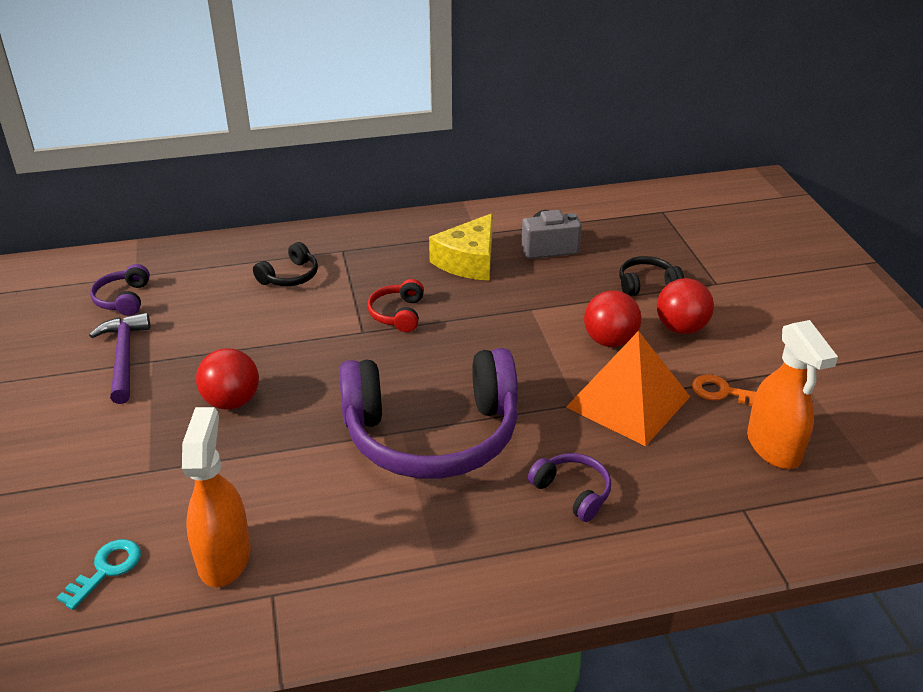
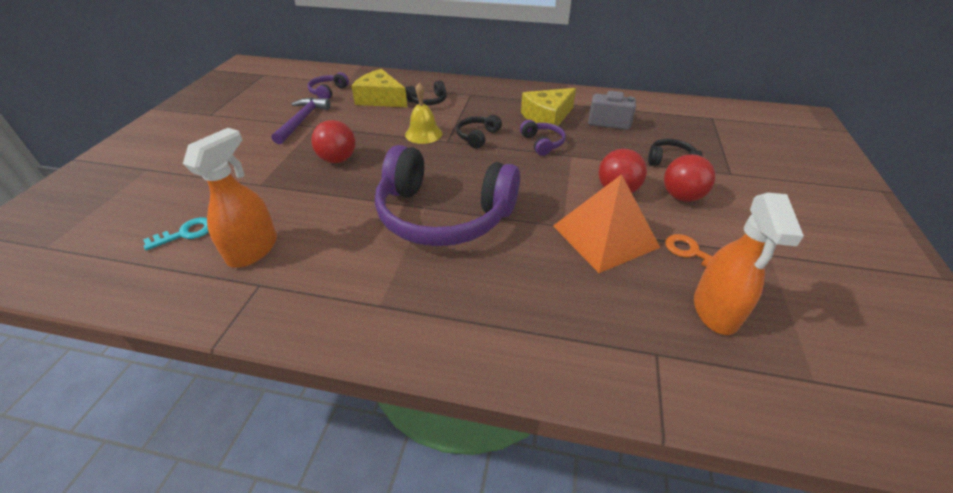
camera: 25 degrees right, 5 degrees up
(216, 290) = (380, 99): none -> yellow cheese
(322, 329) = (423, 134): none -> yellow bell
(398, 314) = (477, 136): red headphones -> black headphones
(572, 492) = (516, 288): purple headphones -> purple headphones (542, 143)

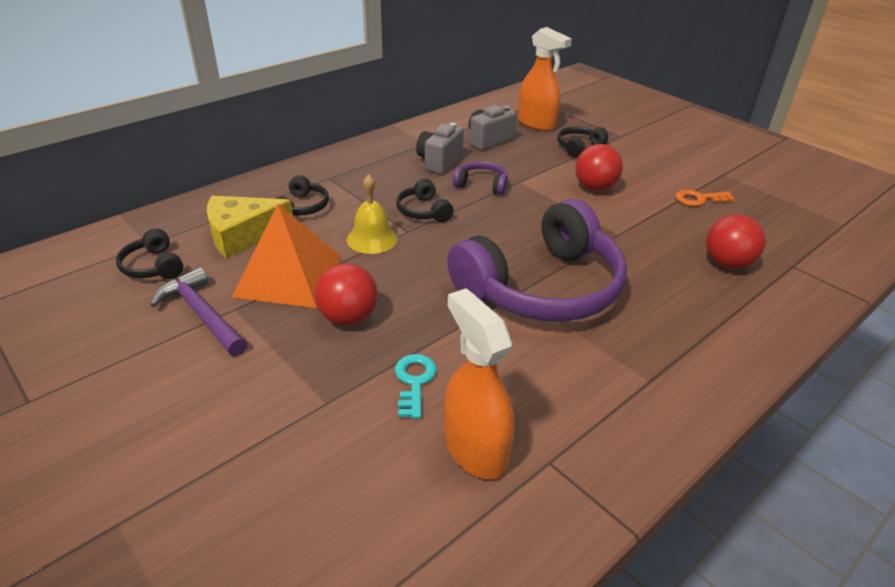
camera: 55 degrees left, 5 degrees down
(185, 233) = (372, 510): turquoise key -> turquoise key (414, 381)
(328, 92) = (153, 266): purple headphones -> black headphones
(547, 117) = (439, 162): yellow cheese -> grey camera
(605, 236) = (650, 222): orange pyramid -> orange pyramid (289, 276)
(681, 196) = (630, 168): red ball -> red ball (727, 264)
(715, 311) = (765, 222): orange spray bottle -> orange spray bottle (536, 124)

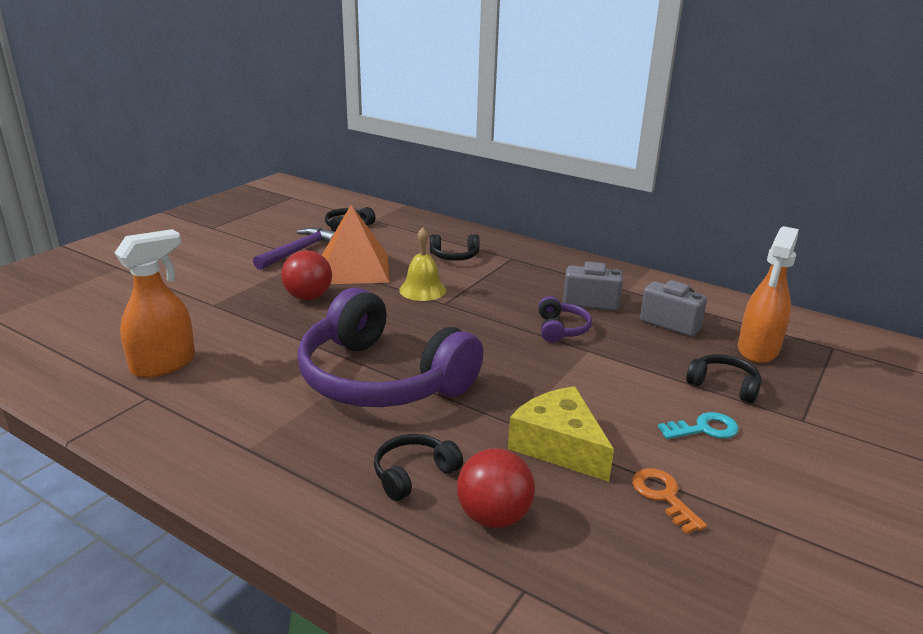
camera: 75 degrees right, 10 degrees down
(242, 235) = (400, 244): yellow cheese -> yellow cheese (559, 445)
(414, 381) = (237, 332): turquoise key -> turquoise key (704, 429)
(423, 211) = (484, 305): black headphones -> black headphones (413, 474)
(595, 188) = (618, 402): red ball -> none

